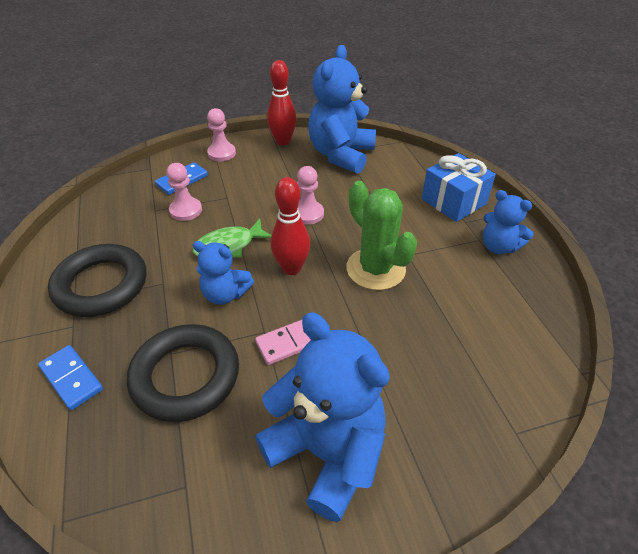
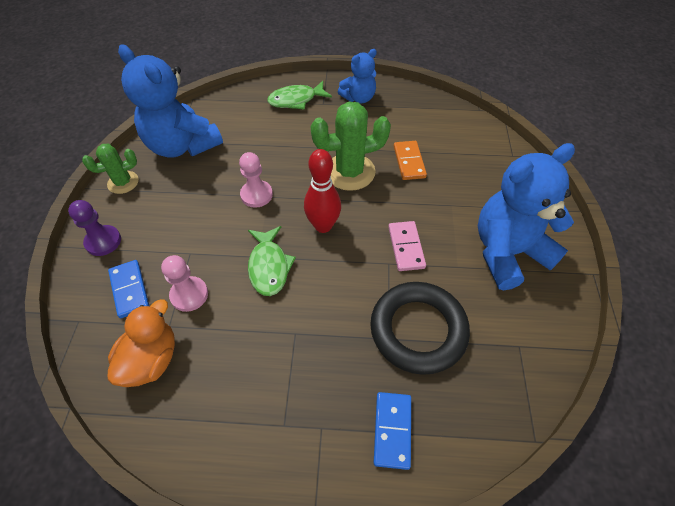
camera: 70 degrees left, 10 degrees up
(72, 378) = (392, 430): blue domino -> blue domino turned 60 degrees counterclockwise
(101, 285) = (271, 394): black ring -> none
(124, 211) = (151, 359): none -> orange duck
(221, 153) = (103, 241): pink pawn -> purple pawn
(225, 294) = (333, 282): blue teddy bear -> none
(283, 141) = (123, 182): red bowling pin -> green cactus
(424, 316) = (409, 162): none -> orange domino
(453, 201) = (296, 100): blue gift -> green fish

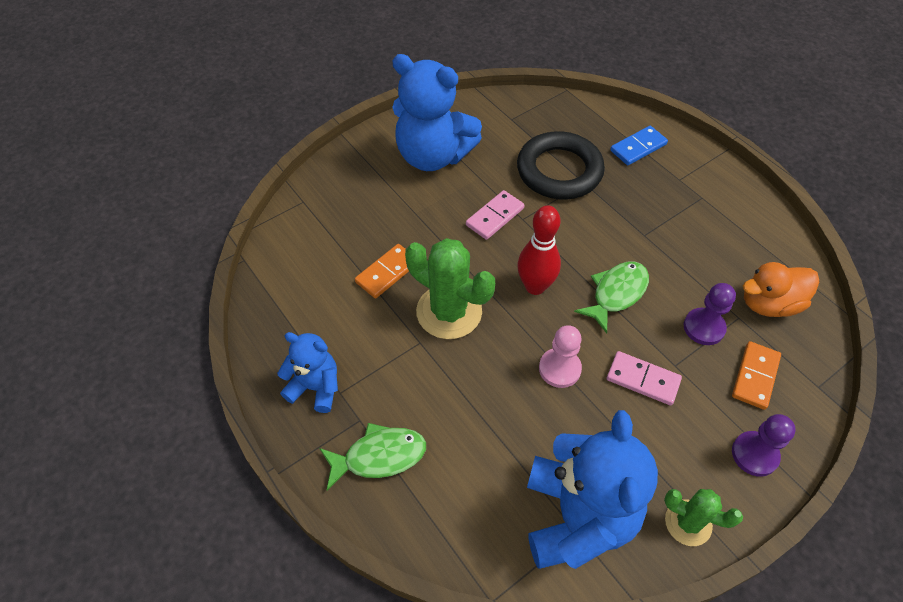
camera: 130 degrees left, 0 degrees up
(130, 290) = (755, 376): blue domino -> orange domino
(189, 295) = (704, 327): pink pawn -> purple pawn
(203, 228) = (643, 379): none -> pink domino
(296, 100) = (379, 456): green fish -> green fish turned 45 degrees counterclockwise

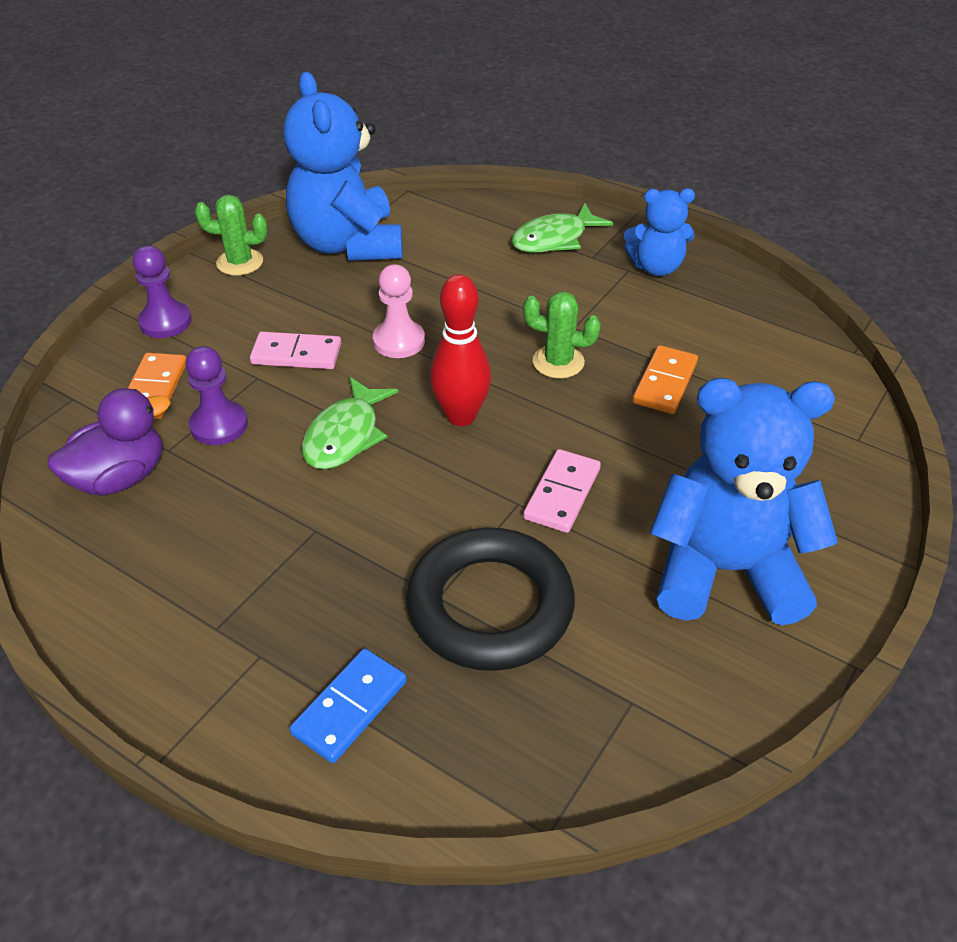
camera: 160 degrees right, 10 degrees down
(449, 312) = (558, 362): green cactus -> green cactus, size x0.59
(769, 304) = (120, 477): orange duck -> purple duck

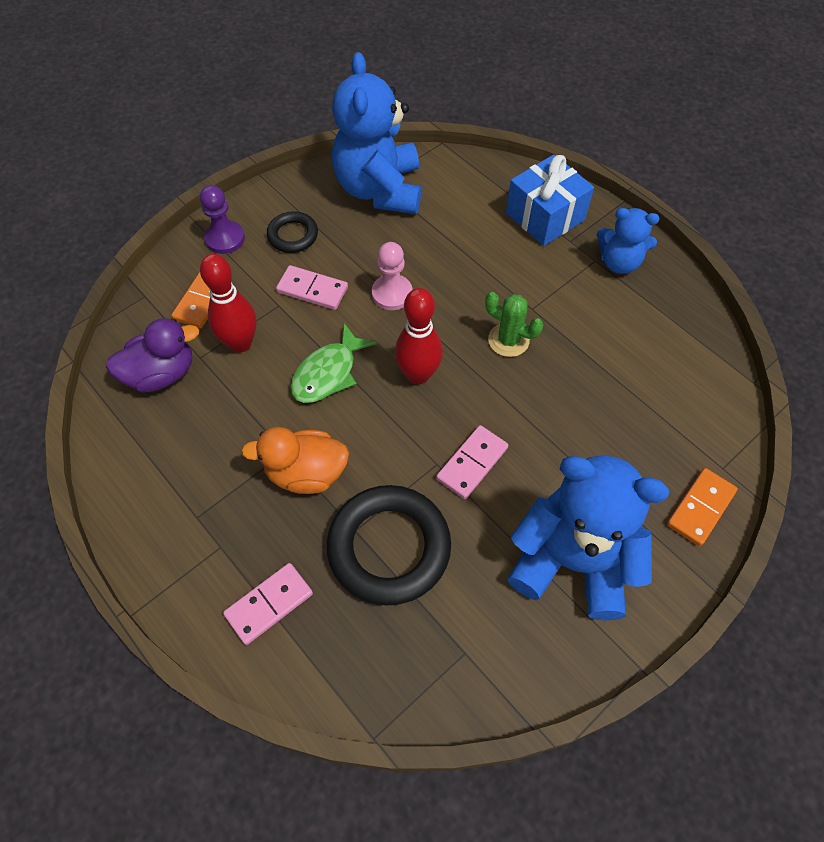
camera: 15 degrees right, 15 degrees up
(219, 425) = (240, 343): purple pawn -> red bowling pin
(240, 262) = (293, 192): green cactus -> none
(253, 304) = (293, 235): none -> black ring
(349, 707) = (269, 604): blue domino -> pink domino
(352, 547) = (306, 473): none -> orange duck
(554, 239) = (545, 216): green fish -> blue gift
(664, 383) = (586, 378): orange domino -> orange domino (700, 508)

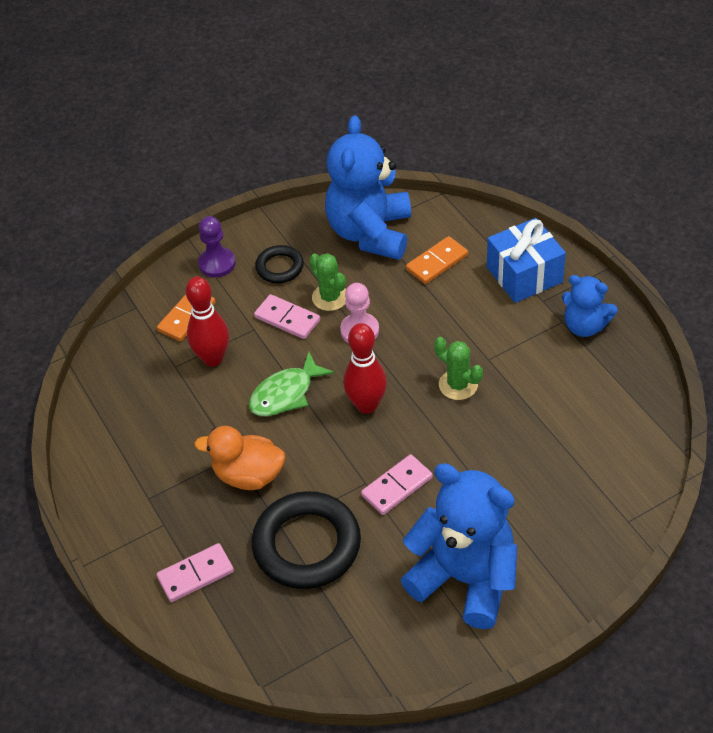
camera: 15 degrees right, 10 degrees down
(161, 374) = (139, 377): purple duck -> none
(353, 261) = (330, 297): none -> green cactus
(700, 508) = (595, 551): orange domino -> orange domino (437, 262)

